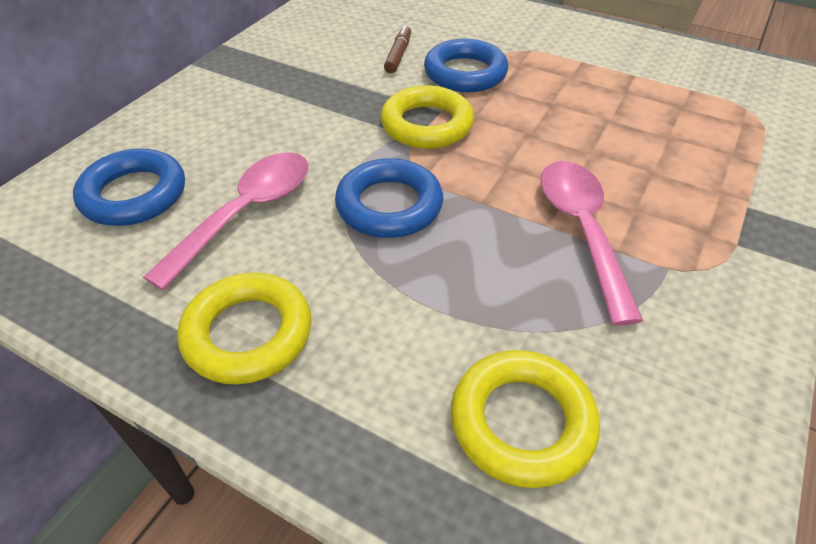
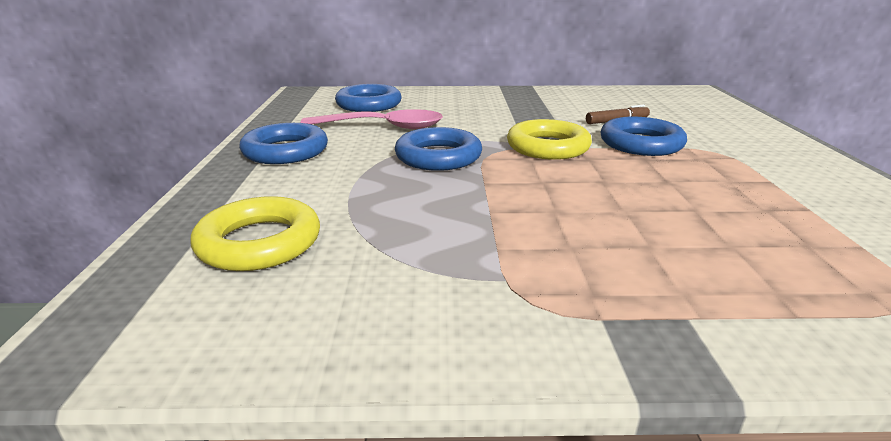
camera: 60 degrees right, 20 degrees down
(248, 334) = (285, 151): yellow ring -> blue ring
(581, 230) = (502, 226): pink spoon -> none

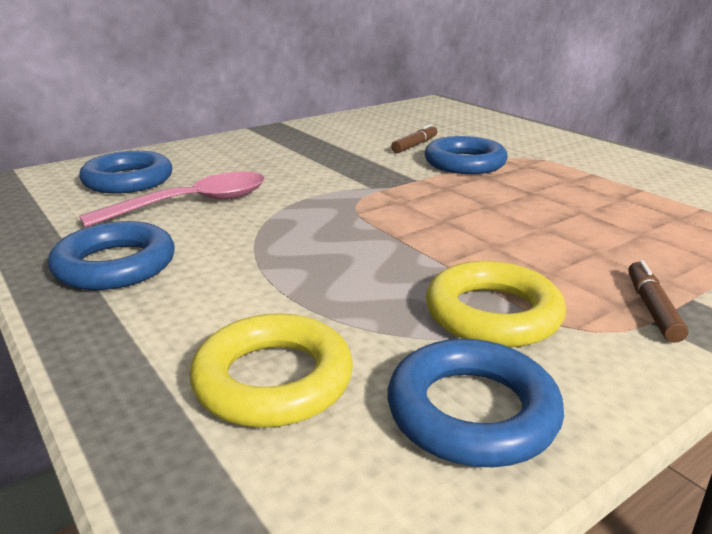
camera: 35 degrees left, 0 degrees up
(438, 157) = (310, 222): blue ring -> blue ring (472, 412)
(548, 147) = (396, 185): yellow ring -> yellow ring (492, 314)
(622, 309) = (652, 308): none -> brown marker

